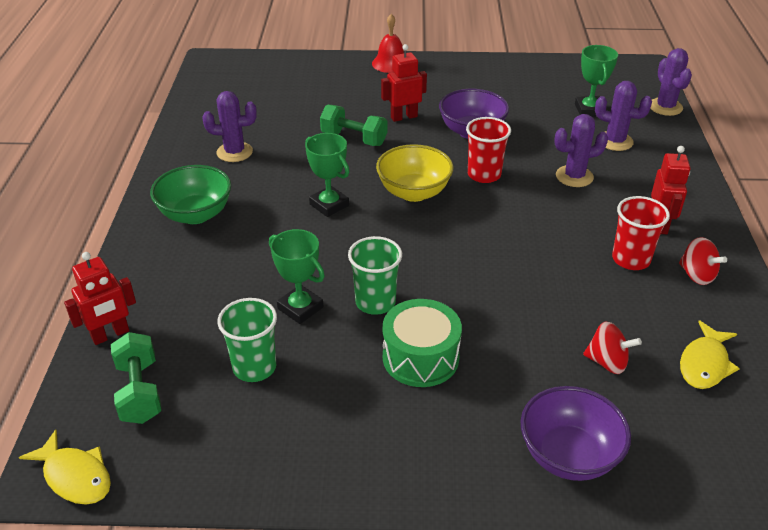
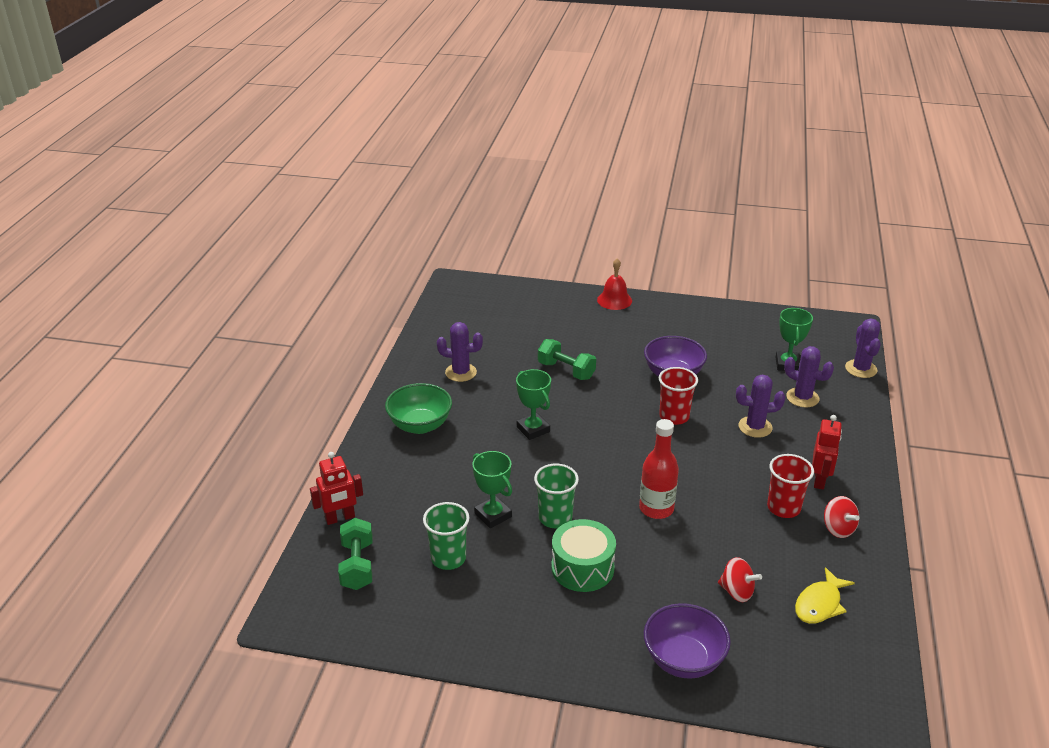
camera: 10 degrees right, 5 degrees down
(75, 476) = (303, 622): yellow fish -> none
(404, 117) = (615, 354): red robot -> none
(414, 192) = (608, 426): yellow bowl -> none
(490, 277) = (656, 508): none -> red bottle

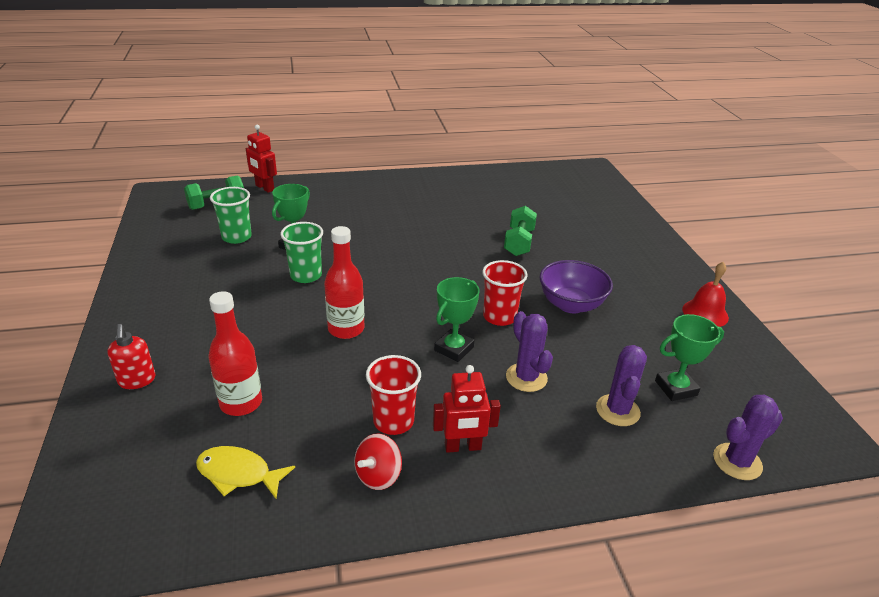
camera: 65 degrees right, 0 degrees up
(420, 425) = (388, 194): green bowl -> none
(461, 372) = (470, 196): purple cactus -> none
(533, 429) = (419, 242): green trophy -> green trophy (454, 349)
(582, 568) = (246, 301): green drum -> none
(614, 300) = (663, 247): red bell -> red bell (705, 313)
(683, 660) = (137, 380): purple bowl -> red soap dispenser
(736, 592) = (241, 403): red spinning top -> red bottle

